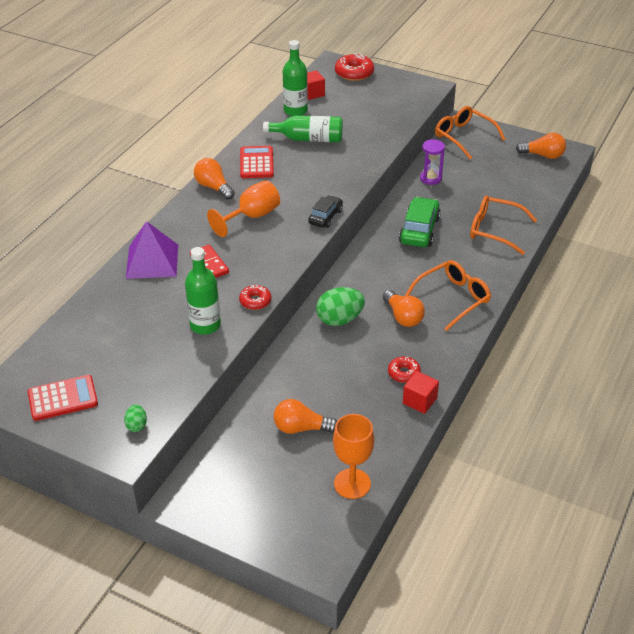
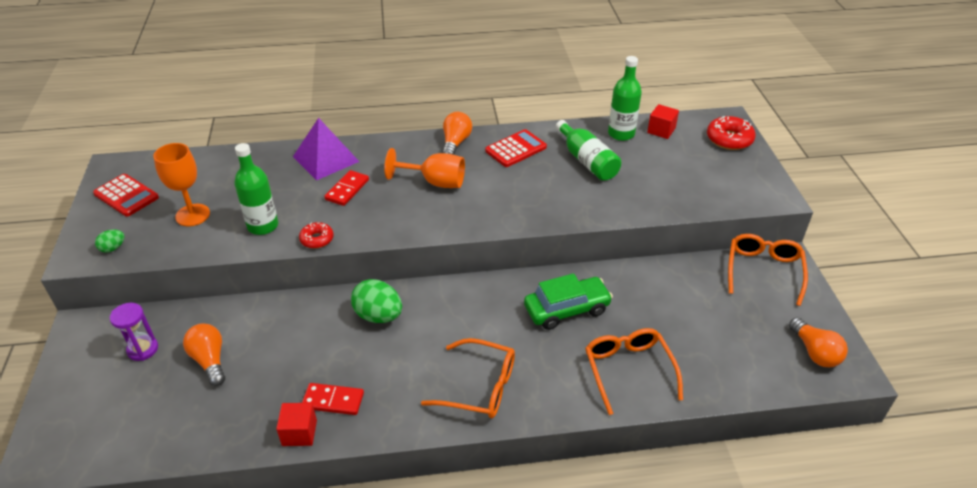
camera: 55 degrees right, 0 degrees up
(325, 217) = (478, 225): black car -> none
(352, 483) = (152, 434): orange goblet -> orange goblet (192, 215)
(403, 317) = (418, 360): orange light bulb -> none
(404, 373) = (333, 400): red donut -> red domino
(430, 178) = (661, 279): purple hourglass -> purple hourglass (143, 349)

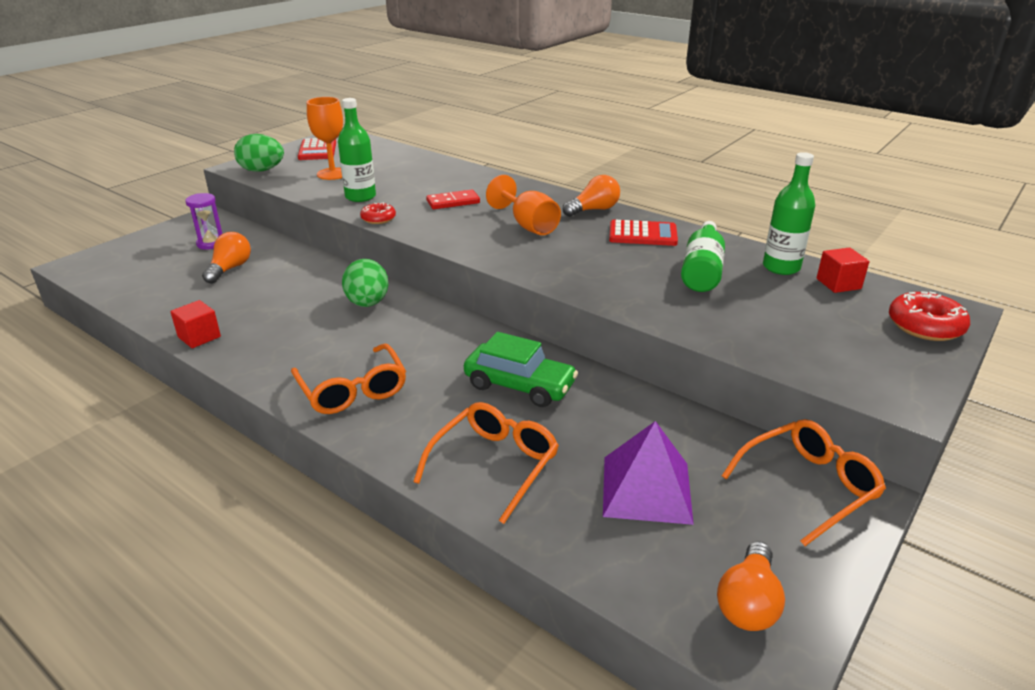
camera: 45 degrees right, 10 degrees down
(113, 248) = (262, 170): green egg -> green egg, size x1.96
(326, 159) = (472, 180): purple pyramid -> purple pyramid (646, 489)
(333, 400) = (249, 333): red domino -> none

